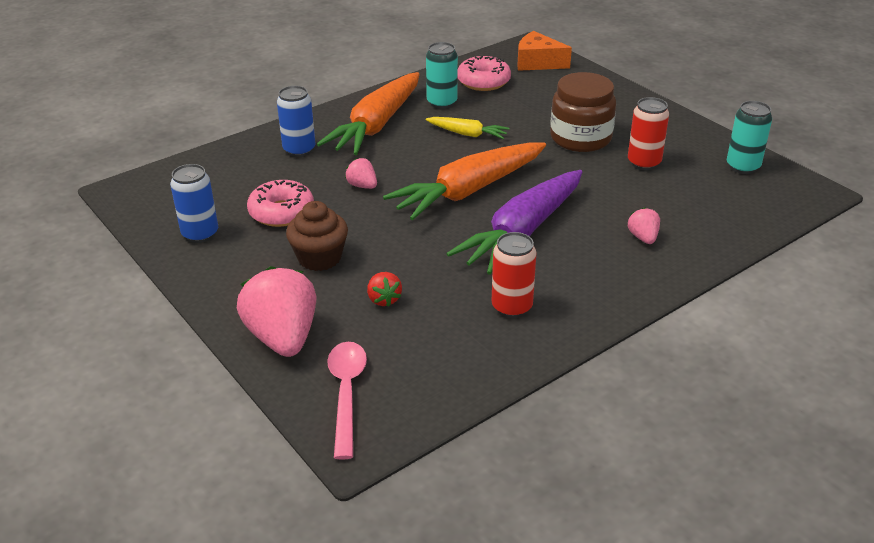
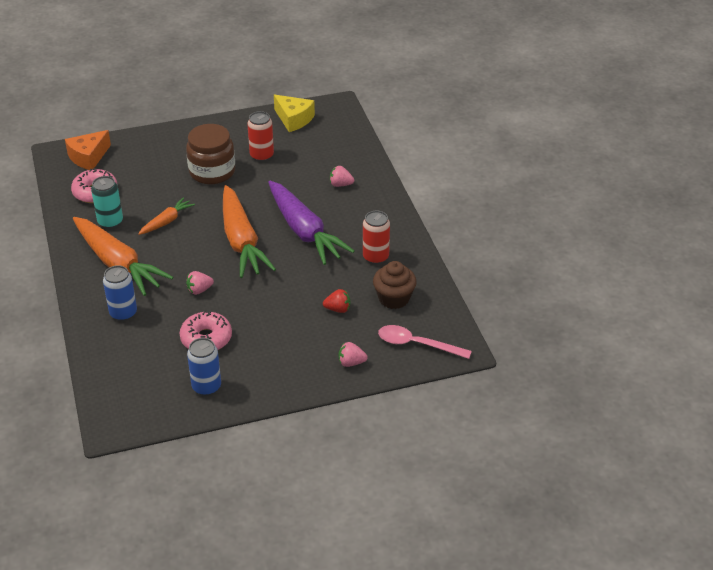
camera: 70 degrees left, 5 degrees up
(283, 337) = (351, 362): pink strawberry -> pink strawberry, size x0.47
(319, 258) = (275, 329): brown cupcake -> brown cupcake (394, 298)
(467, 134) = (166, 221): yellow carrot -> orange carrot
(742, 167) = (294, 119): turquoise can -> yellow cheese

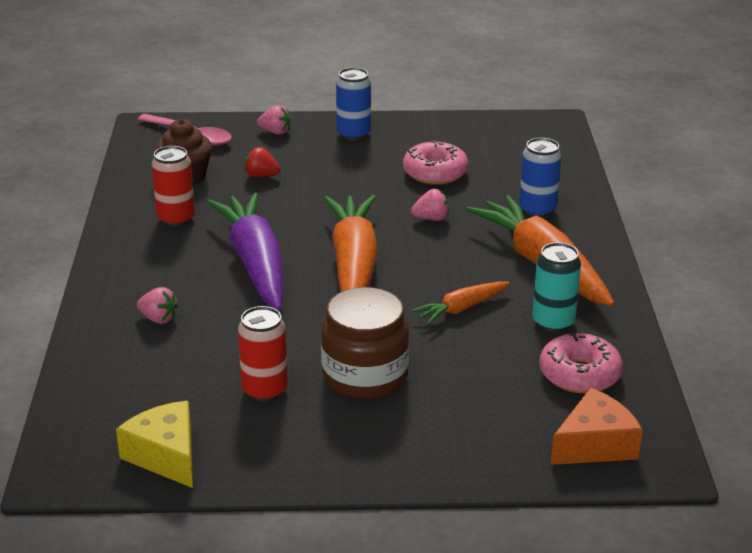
camera: 165 degrees left, 10 degrees down
(206, 387) = (445, 136): blue can -> blue can (353, 134)

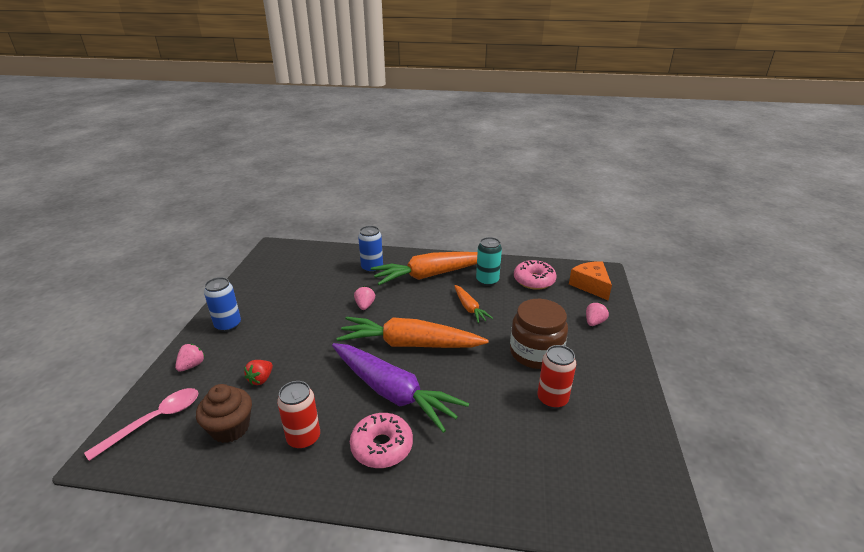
camera: 80 degrees left, 0 degrees up
(158, 319) = (458, 456): pink strawberry -> pink strawberry (594, 322)
(166, 456) = (631, 457): yellow cheese -> none
(255, 263) = (393, 392): purple carrot -> purple carrot turned 135 degrees counterclockwise
(435, 173) = (307, 297): pink donut -> pink donut (382, 446)

